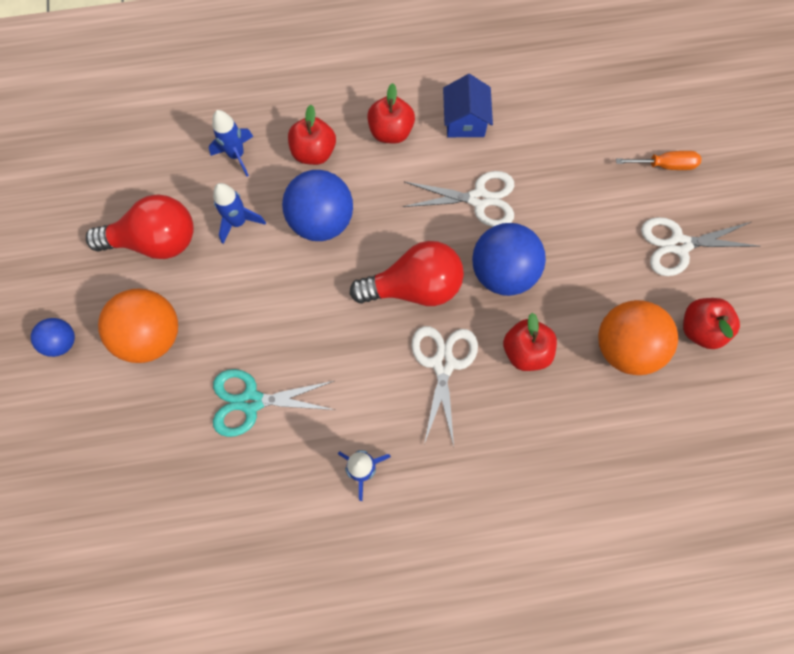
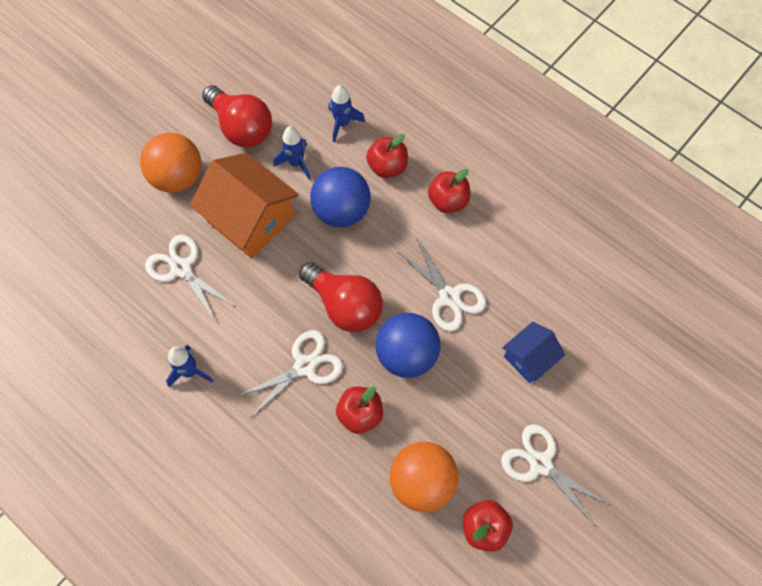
camera: 50 degrees right, 5 degrees down
(62, 342) = (133, 133): blue ball -> none
(251, 401) = (181, 268): turquoise scissors -> white scissors
(258, 303) = (250, 219): none -> orange house
(465, 121) = (502, 241): blue house -> blue house (529, 358)
(665, 165) = (599, 406): orange screwdriver -> none

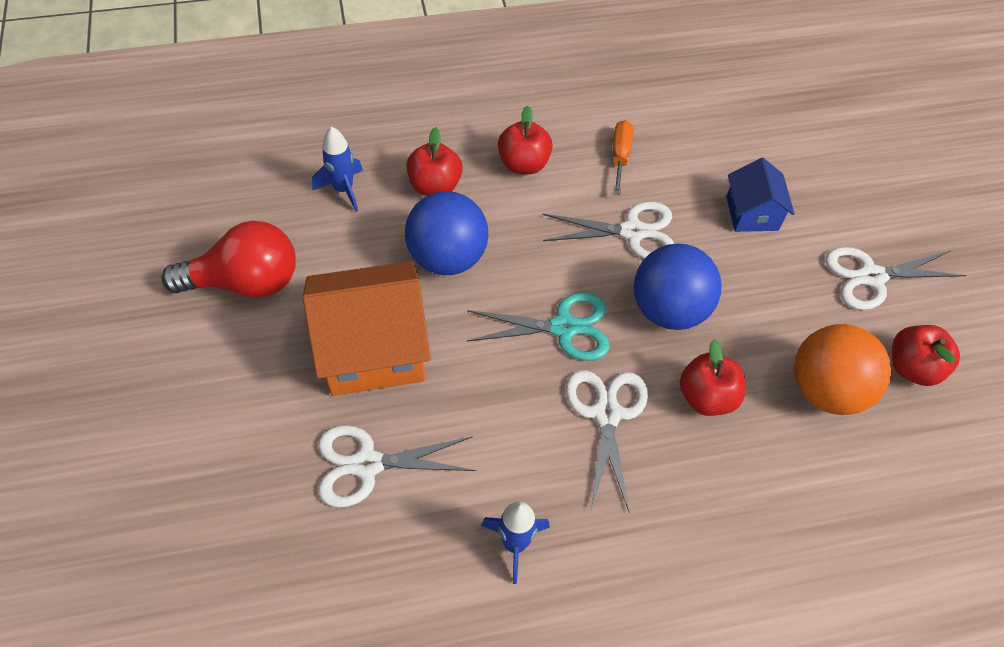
camera: 55 degrees left, 10 degrees down
(178, 177) = (240, 389): orange ball -> none
(296, 163) = (347, 260): blue rocket -> none
(344, 305) = (564, 327): red light bulb -> turquoise scissors
(506, 250) = (620, 156): none -> orange screwdriver

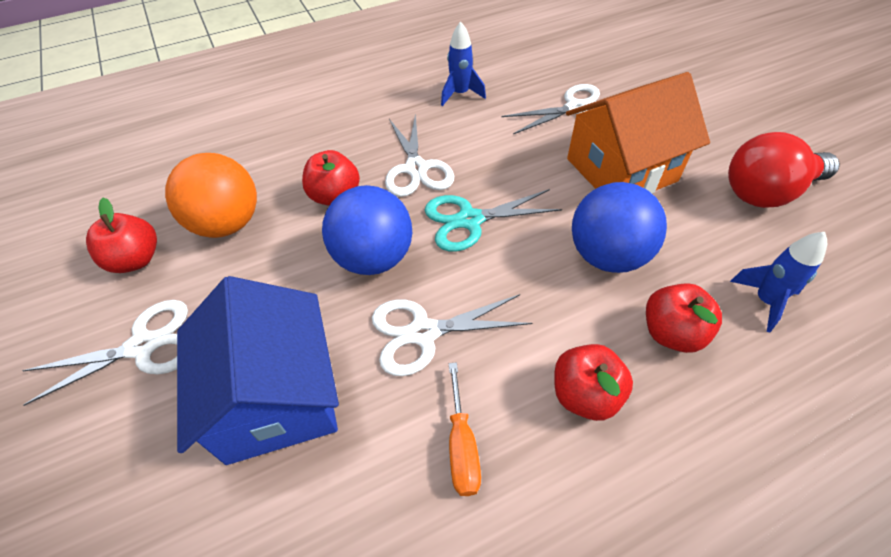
camera: 170 degrees right, 5 degrees down
(752, 213) = (276, 398): blue house -> blue house, size x1.81

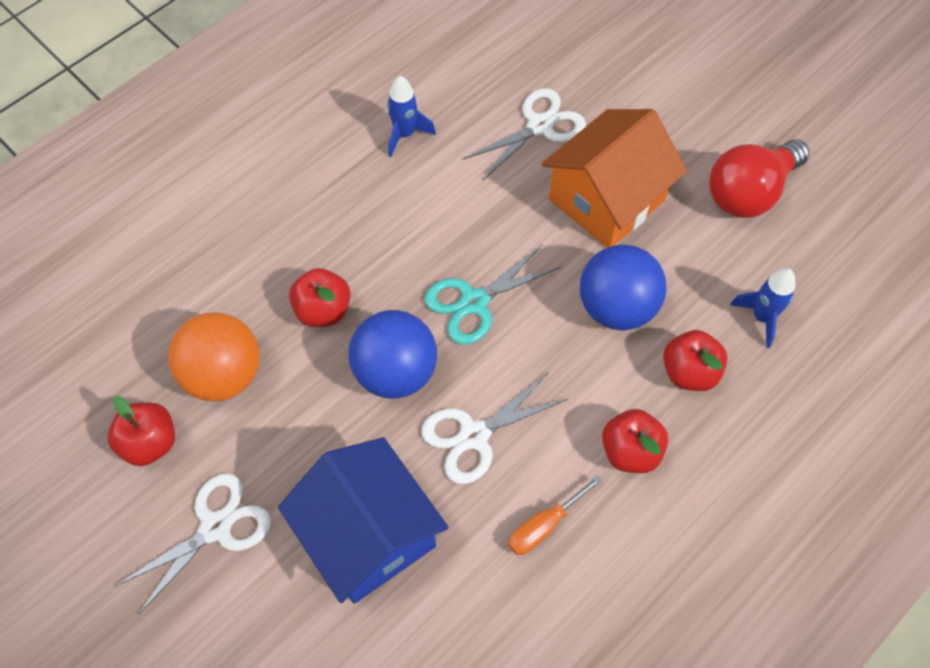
camera: 20 degrees left, 10 degrees up
(416, 169) = (395, 252): white scissors -> none
(461, 446) = (543, 526): orange screwdriver -> orange screwdriver turned 75 degrees clockwise

